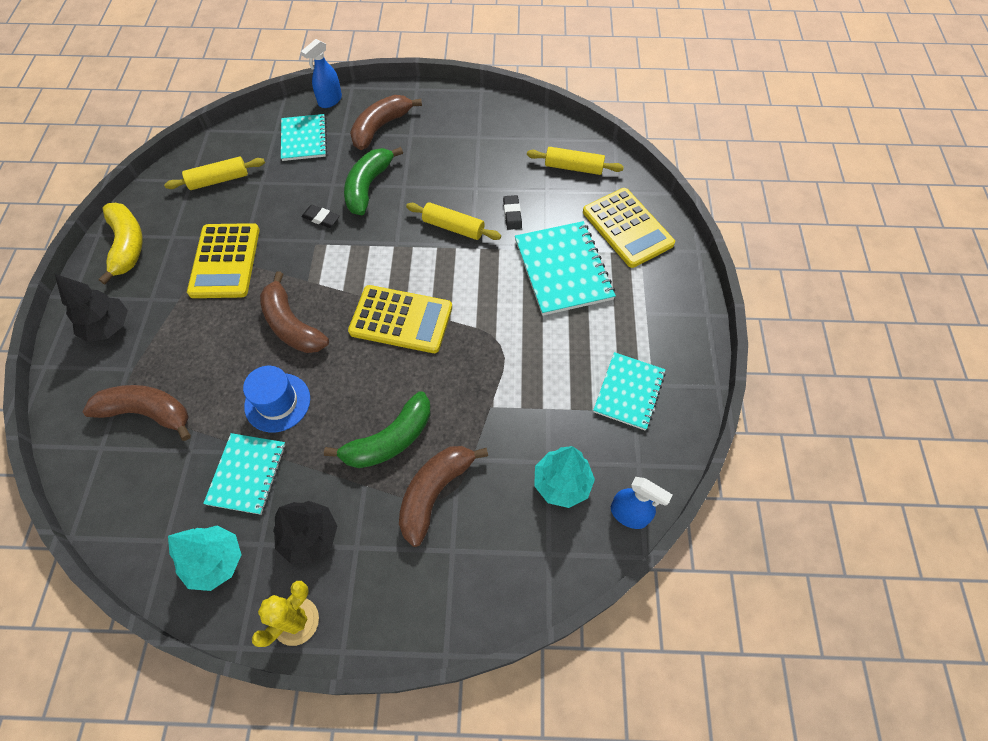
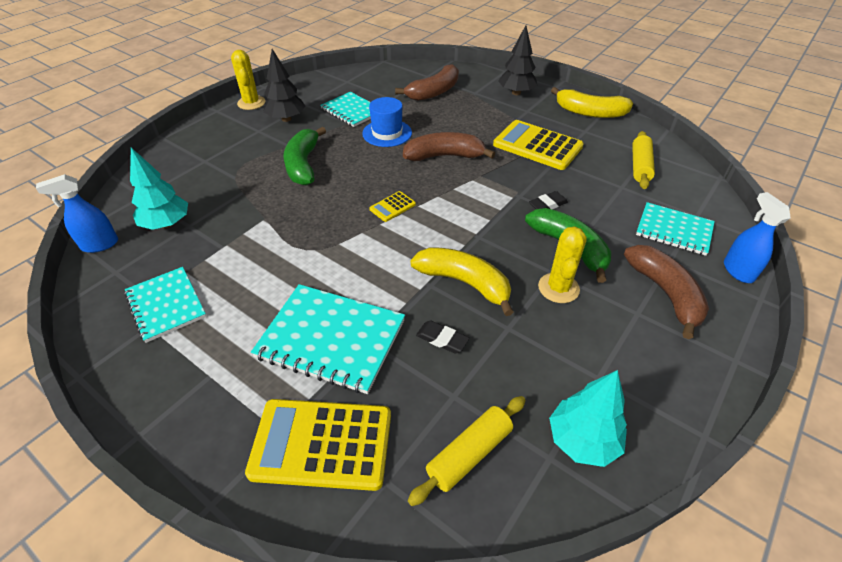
camera: 125 degrees right, 15 degrees down
(216, 562) = (315, 91): turquoise tree -> turquoise tree (582, 440)
(401, 319) = (392, 207): yellow calculator -> yellow calculator, size x0.46
(417, 177) = (558, 288): none -> yellow cactus
(435, 493) = (245, 168): brown banana -> none
(453, 227) = (464, 283): yellow rolling pin -> yellow banana

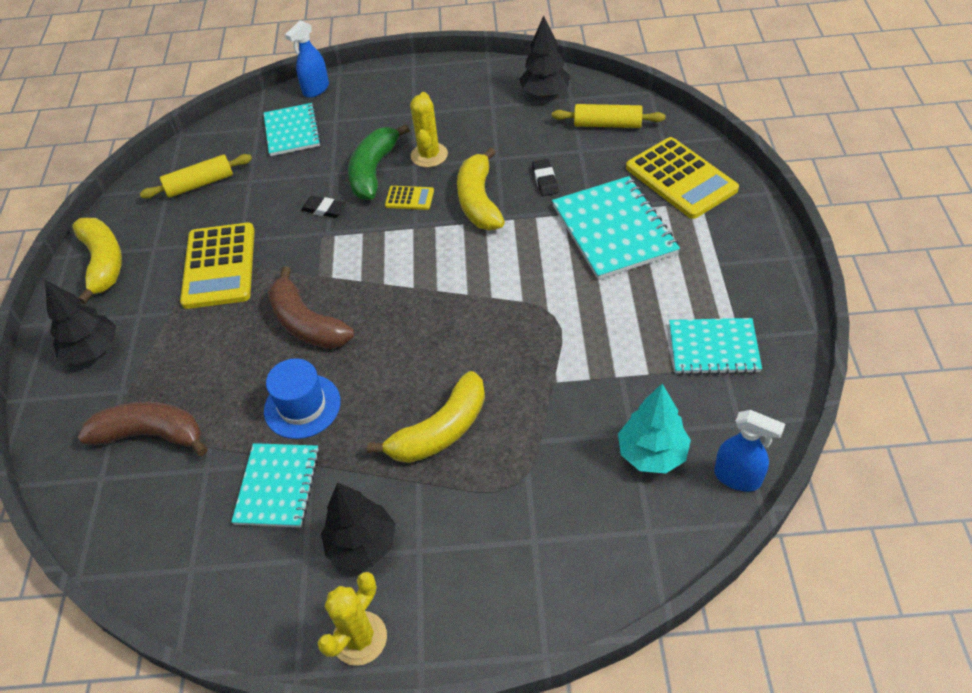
camera: 125 degrees left, 5 degrees up
(166, 305) = (713, 348): turquoise notebook -> turquoise notebook turned 75 degrees clockwise
(303, 165) = (441, 430): green banana -> yellow banana
(392, 207) = (434, 303): yellow calculator -> yellow calculator (409, 198)
(558, 288) = (429, 155): yellow cactus -> yellow cactus turned 60 degrees counterclockwise
(582, 440) = (545, 93): turquoise tree -> black tree
(665, 293) = (378, 110): brown banana -> none

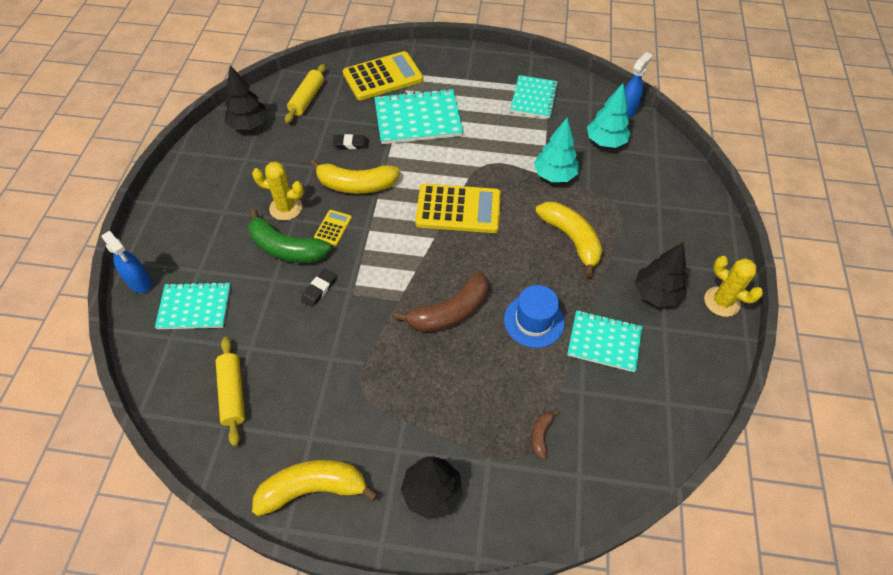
camera: 85 degrees left, 5 degrees up
(151, 435) = (541, 435): brown banana -> brown banana, size x0.47
(219, 266) = (359, 377): yellow calculator -> yellow calculator (458, 209)
(556, 395) = (554, 175): none -> turquoise tree

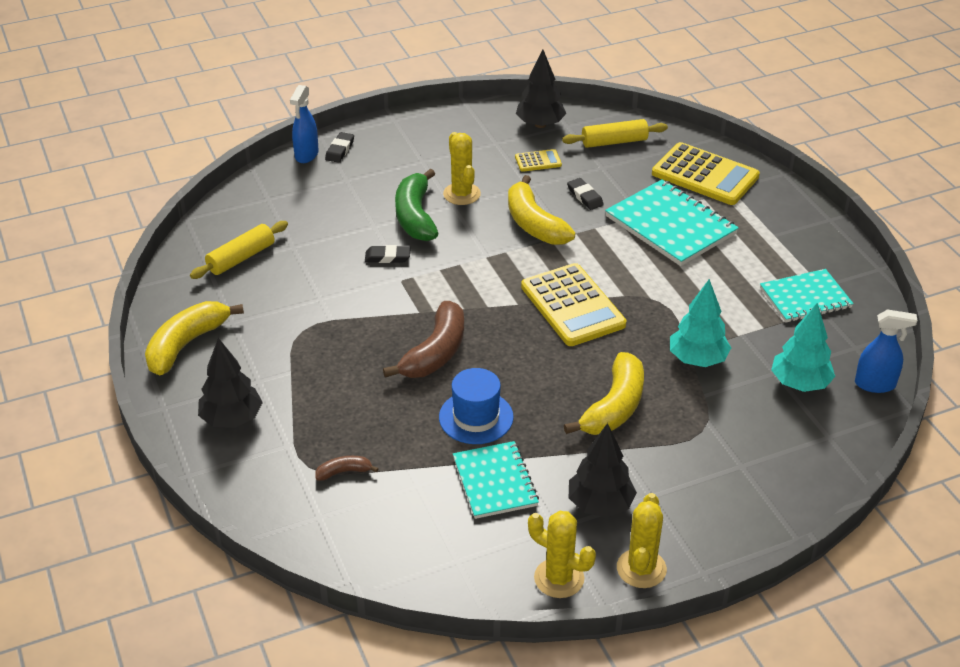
camera: 60 degrees right, 15 degrees down
(156, 256) = (340, 150): none -> black eraser
(194, 307) = (307, 196): turquoise notebook -> none
(313, 489) = (186, 345): yellow banana -> yellow banana turned 105 degrees counterclockwise
(333, 228) = (466, 233): yellow calculator -> yellow calculator (538, 161)
(450, 312) = (435, 352): brown banana -> brown banana turned 90 degrees counterclockwise
(711, 351) = (559, 578): none -> yellow cactus

